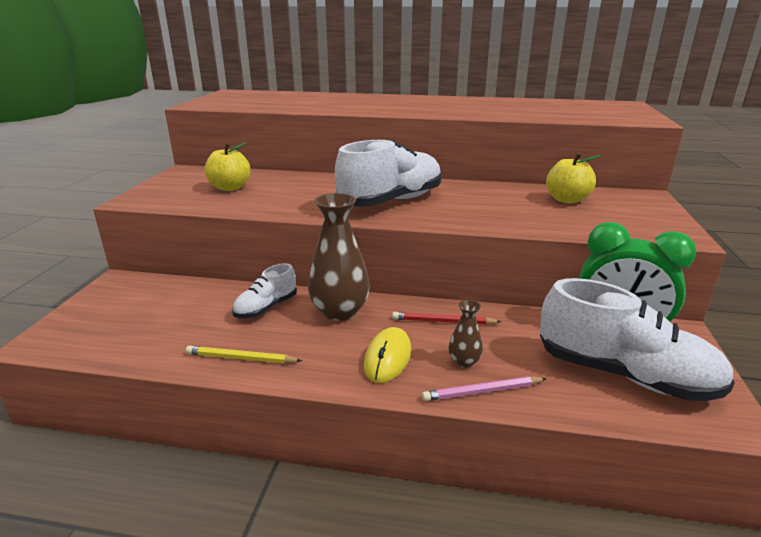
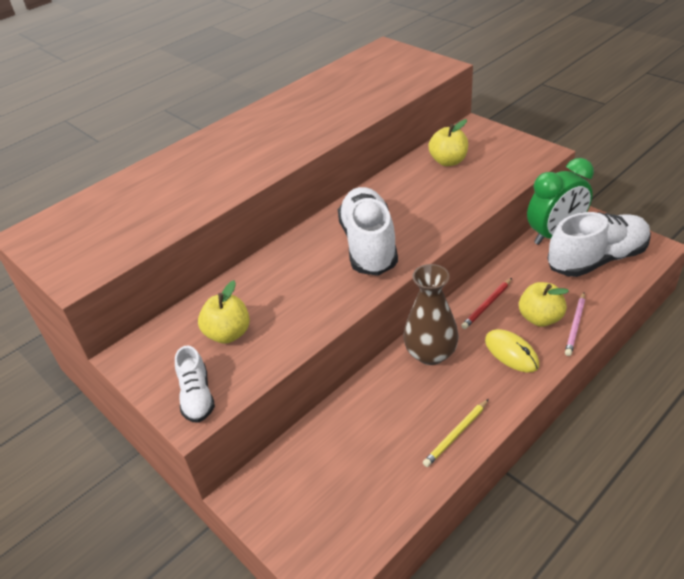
camera: 50 degrees left, 15 degrees up
(266, 308) = (390, 396): white shoe -> white shoe (197, 396)
(464, 361) = (540, 318): brown vase -> yellow apple

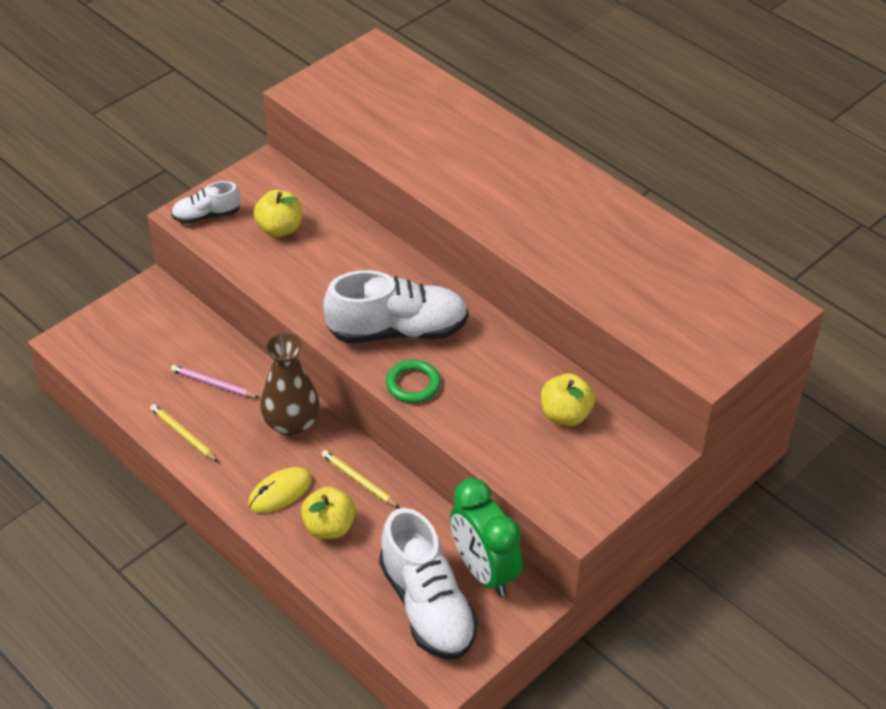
camera: 85 degrees right, 5 degrees up
(429, 232) = (413, 384): none -> green ring
(487, 305) = (359, 481): red pencil -> yellow pencil
(575, 325) = (312, 558): pink pencil -> pink pencil (213, 384)

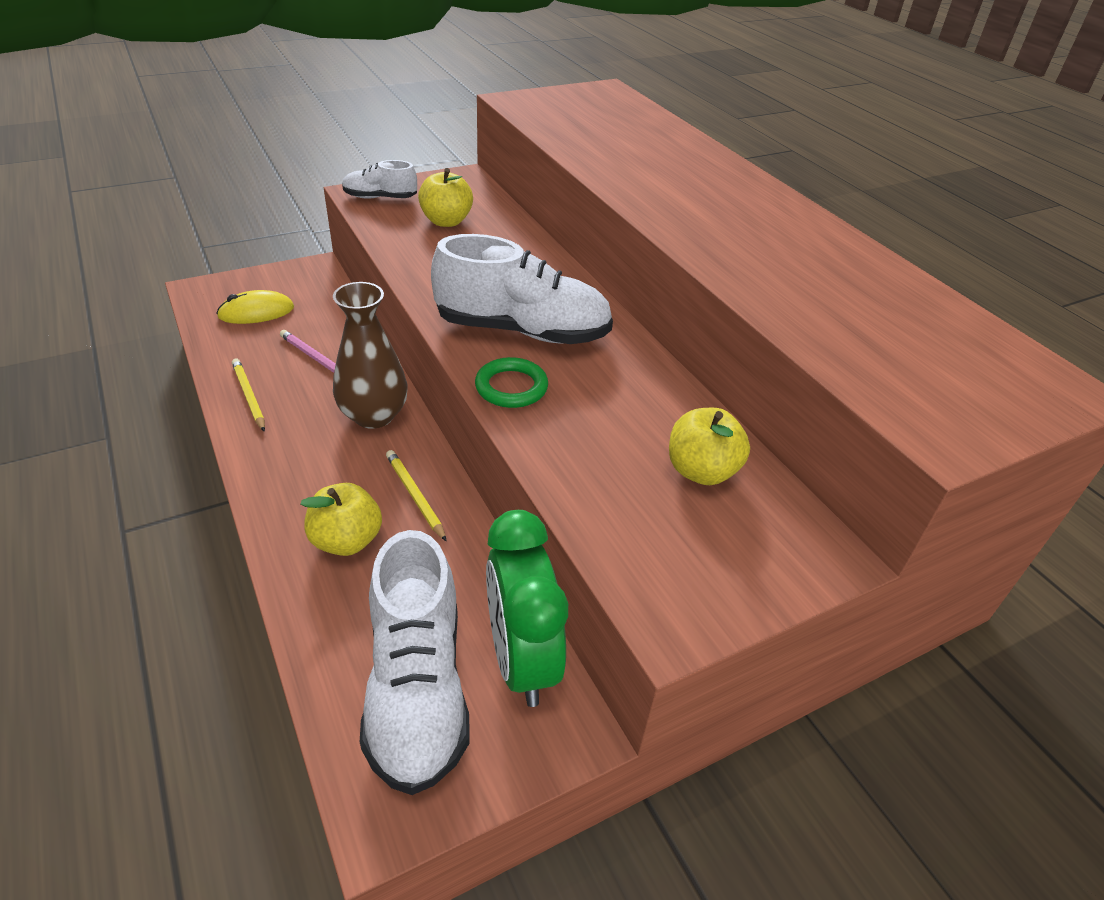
camera: 15 degrees right, 5 degrees down
(280, 492) = (314, 483): yellow mouse -> yellow mouse (256, 312)

